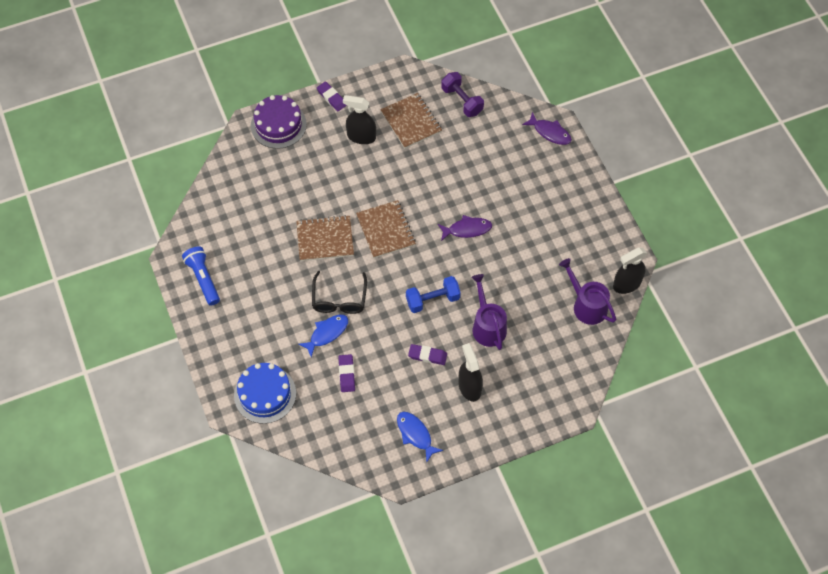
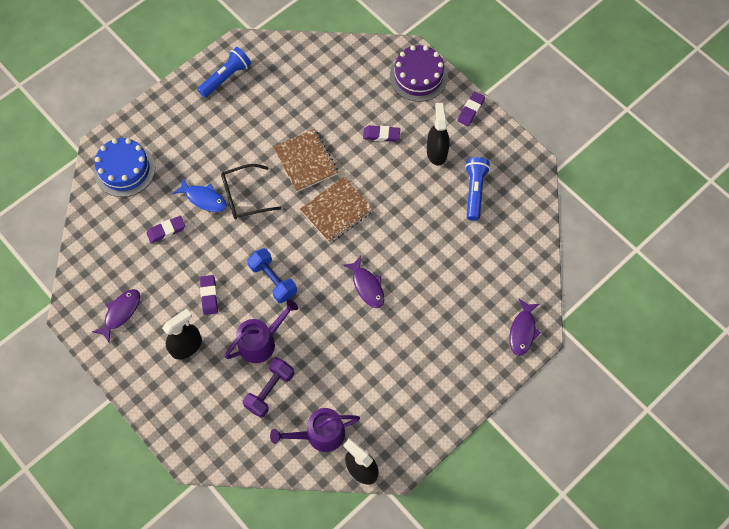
camera: 70 degrees right, 5 degrees up
(325, 172) = (381, 135): none -> purple eraser
(411, 122) = (474, 191): brown notebook -> blue flashlight
(415, 434) = (120, 313): blue fish -> purple fish
(462, 101) = (523, 230): purple dumbbell -> purple dumbbell (270, 390)
(587, 305) = (320, 434): purple watering can -> purple watering can turned 135 degrees counterclockwise

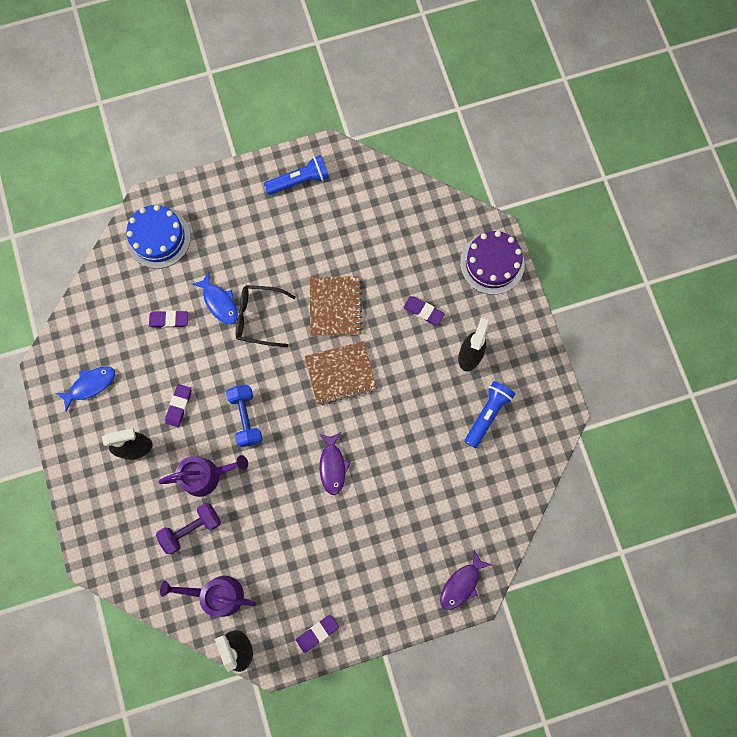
camera: 25 degrees right, 10 degrees up
(120, 313) = (90, 385): purple fish -> blue fish
(470, 110) = (527, 324): purple eraser -> purple eraser (317, 633)

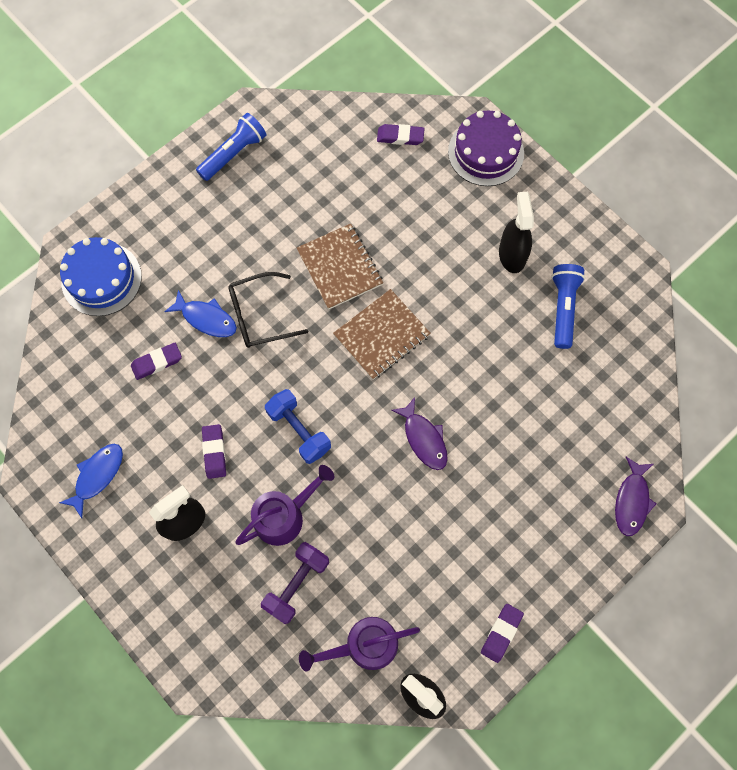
camera: 25 degrees left, 5 degrees down
(423, 311) = (439, 231): purple eraser -> purple eraser (400, 137)

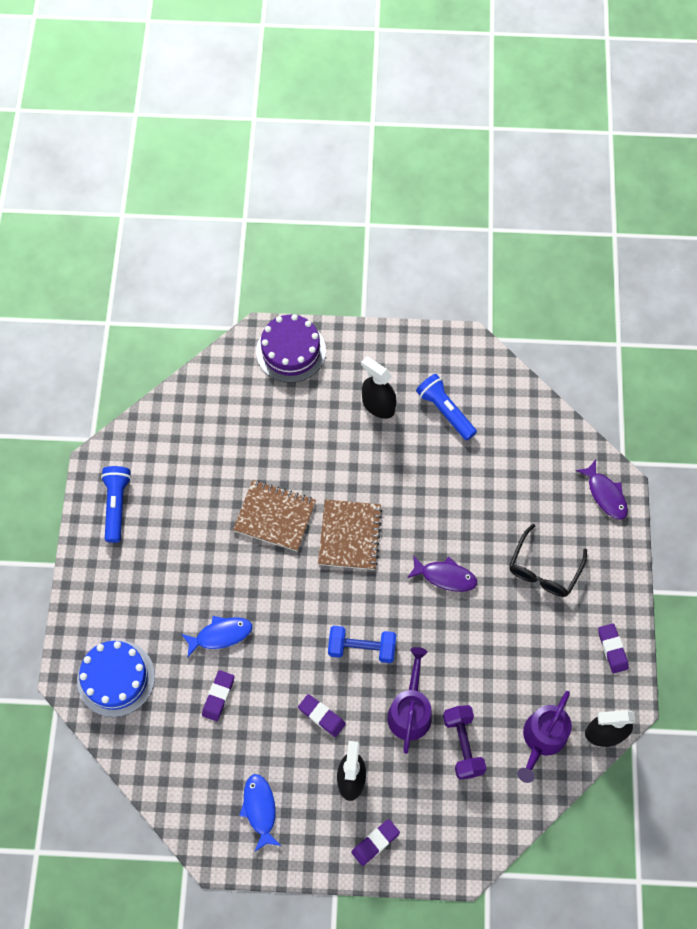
camera: 45 degrees left, 5 degrees down
(259, 316) = (254, 599): black glasses -> black glasses (543, 570)
(400, 137) = (222, 390): purple eraser -> purple eraser (375, 842)

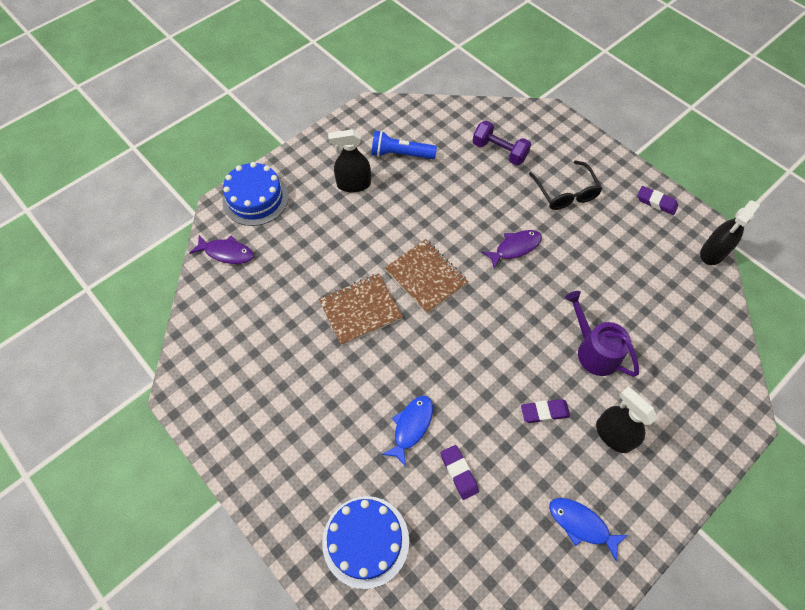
camera: 45 degrees left, 5 degrees down
(117, 505) = (228, 408): blue flashlight -> none
(291, 351) = (255, 198): purple cake -> blue cake
(361, 648) = (517, 341): blue dumbbell -> none
(375, 842) = (679, 462): purple eraser -> none
(462, 745) = (649, 339): purple dumbbell -> purple dumbbell (499, 151)
(542, 739) = (686, 290): purple watering can -> none
(605, 494) = (547, 124): purple fish -> purple fish (226, 253)

